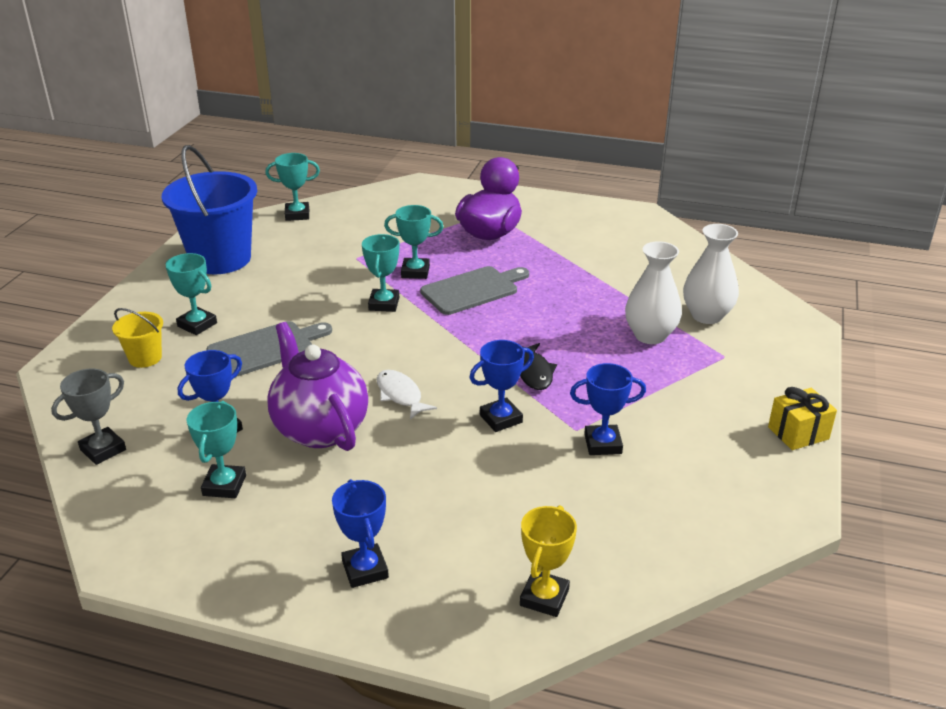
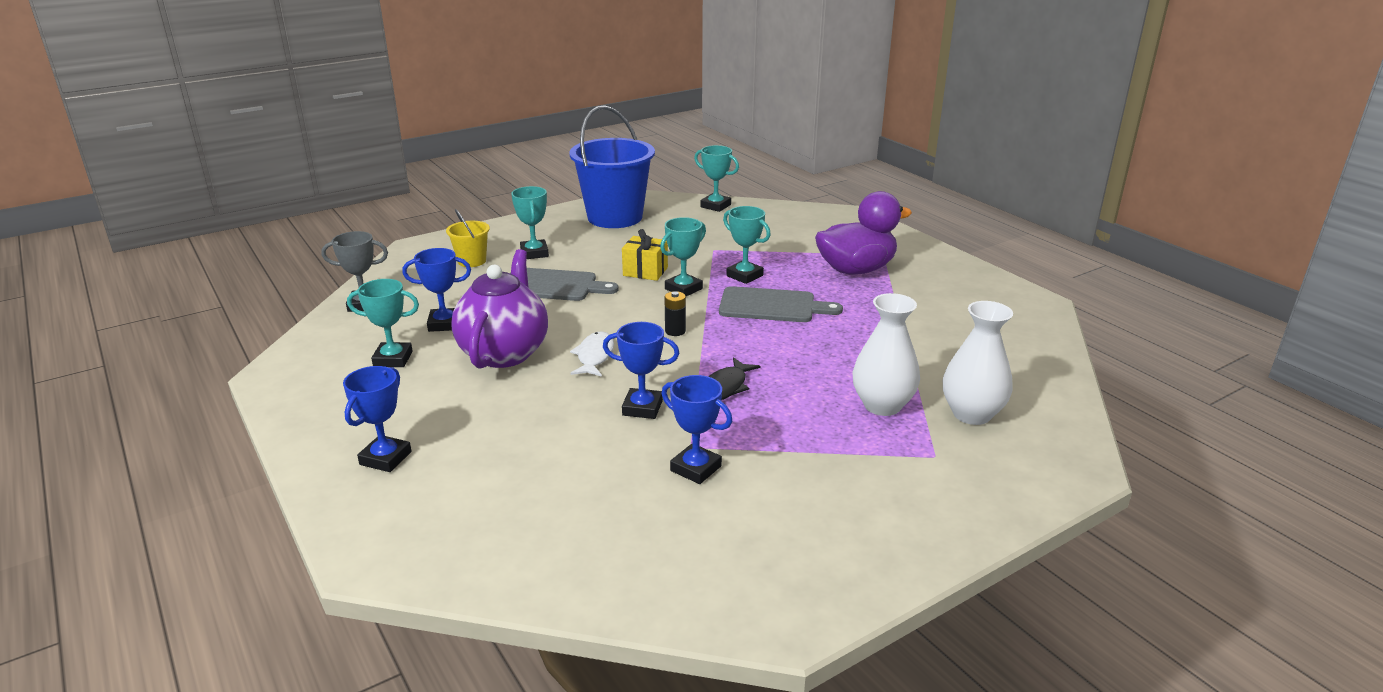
camera: 40 degrees right, 5 degrees down
(224, 485) = (393, 359): turquoise trophy -> turquoise trophy turned 45 degrees clockwise
(431, 344) = (675, 331): none -> black battery
(544, 597) = (466, 552): yellow trophy -> none
(798, 433) = (907, 559): yellow gift -> yellow gift (645, 271)

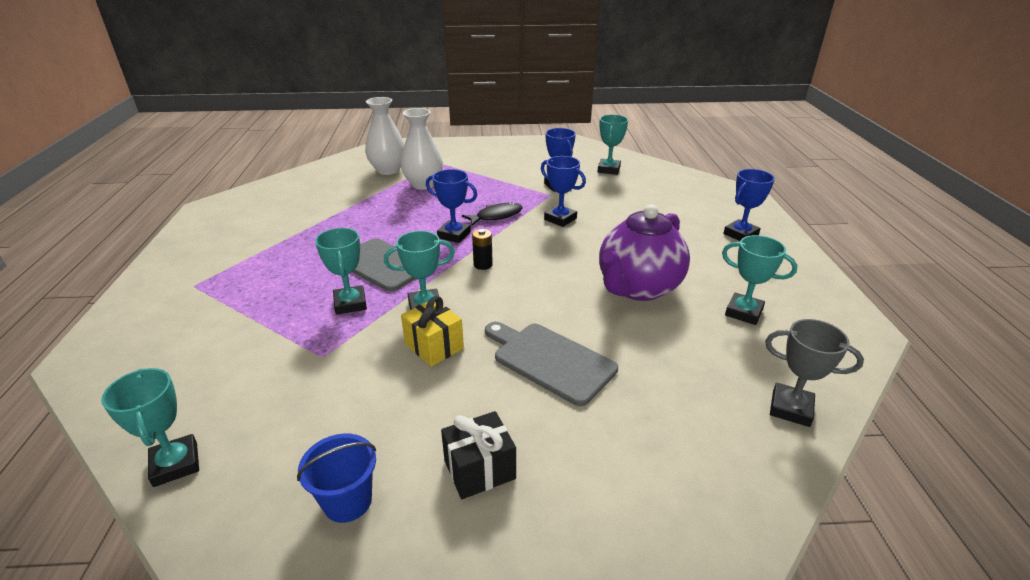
camera: 150 degrees left, 5 degrees up
(444, 324) = (689, 341): blue trophy -> blue trophy (454, 235)
(472, 261) = (634, 458): yellow bucket -> none
(534, 253) = (537, 441): turquoise trophy -> turquoise trophy (608, 169)
(558, 238) = (479, 469): none -> black gift
(594, 356) = (565, 262): white fish -> none
(615, 217) = (347, 501): blue bucket -> blue bucket, size x0.46
(856, 270) = (251, 276): purple duck -> none

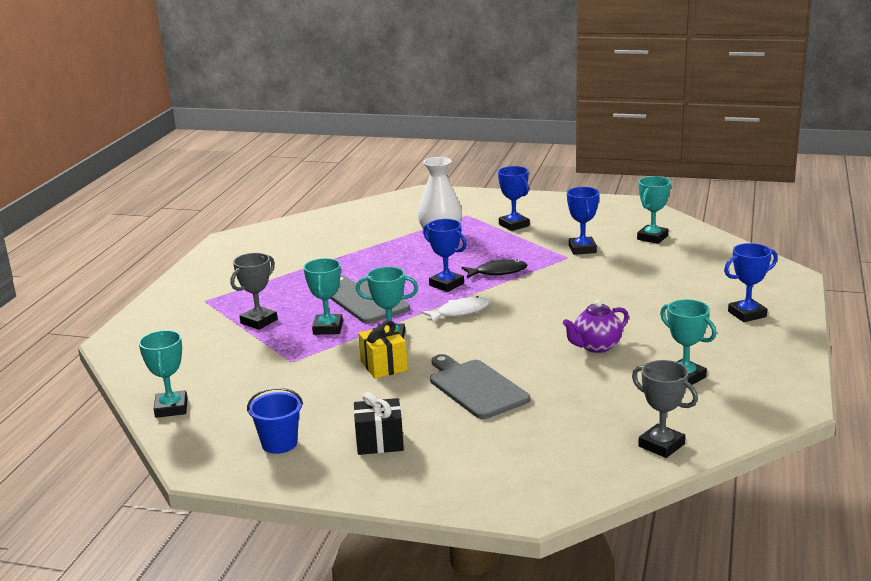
camera: 20 degrees right, 10 degrees down
(266, 305) = (259, 321): none -> grey trophy
(388, 170) = (411, 218): white vase -> none
(483, 265) = (460, 312): black battery -> white fish
(560, 219) = (562, 281): blue trophy -> blue trophy (514, 225)
(638, 288) = (596, 346): purple teapot -> purple teapot, size x0.57

